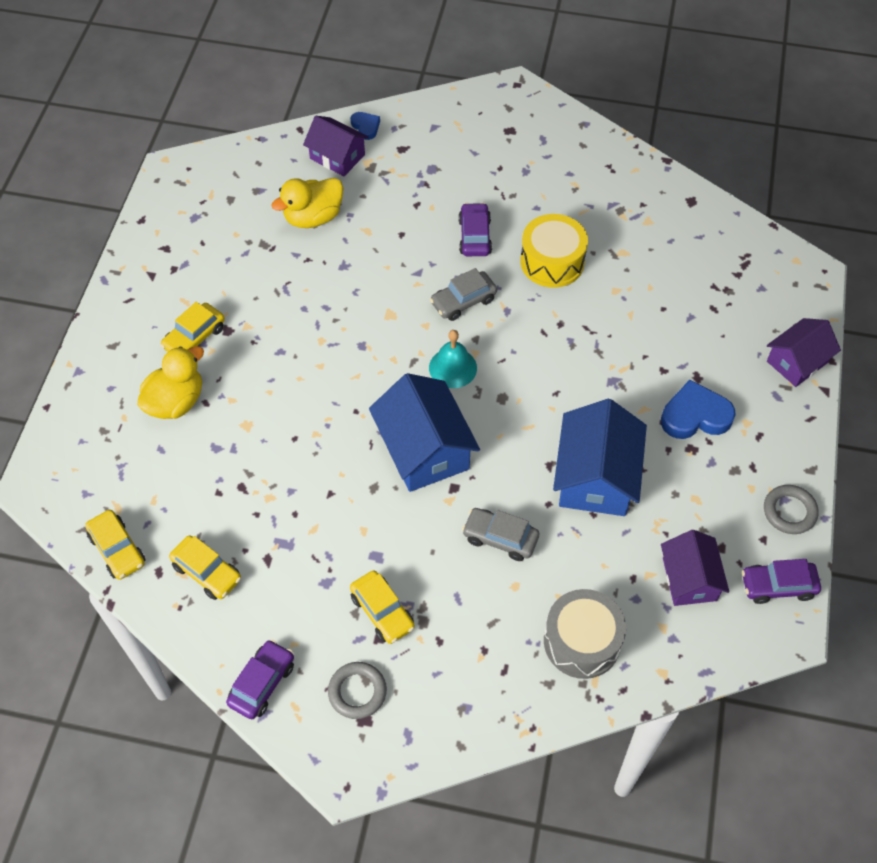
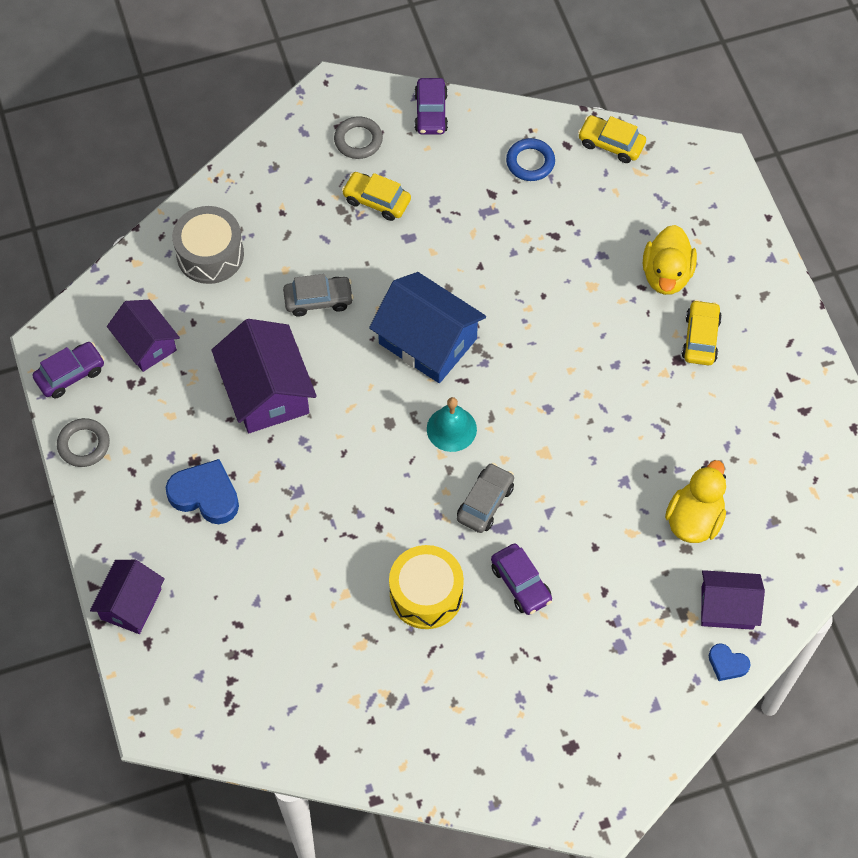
camera: 150 degrees right, 5 degrees up
(207, 572) = (530, 162): yellow car -> blue ring
(596, 477) = (266, 391): blue house -> purple house
(695, 416) = (205, 495): blue heart -> blue heart turned 120 degrees counterclockwise

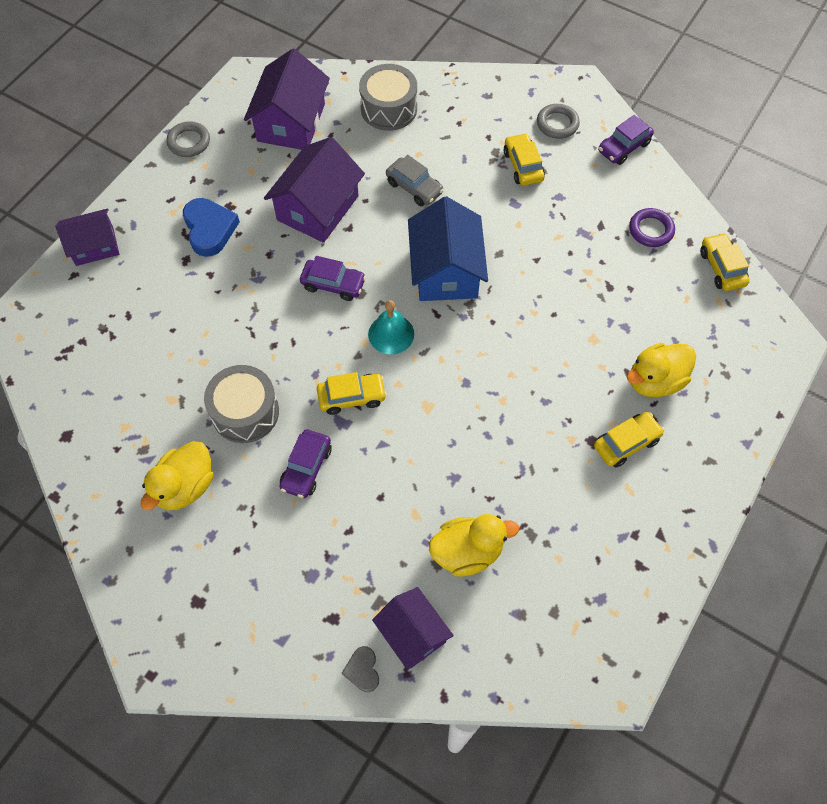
camera: 50 degrees right, 0 degrees up
(70, 374) = (233, 101): purple car -> purple car (333, 284)
(146, 344) = (291, 122): purple house -> purple house, size x1.56
(426, 594) = (245, 412): yellow drum -> grey drum
(457, 689) = (185, 486): none -> yellow duck
(485, 502) = (351, 397): grey car -> yellow car
(530, 162) = (651, 230): blue ring -> purple ring
(727, 664) = (362, 670): blue heart -> grey heart

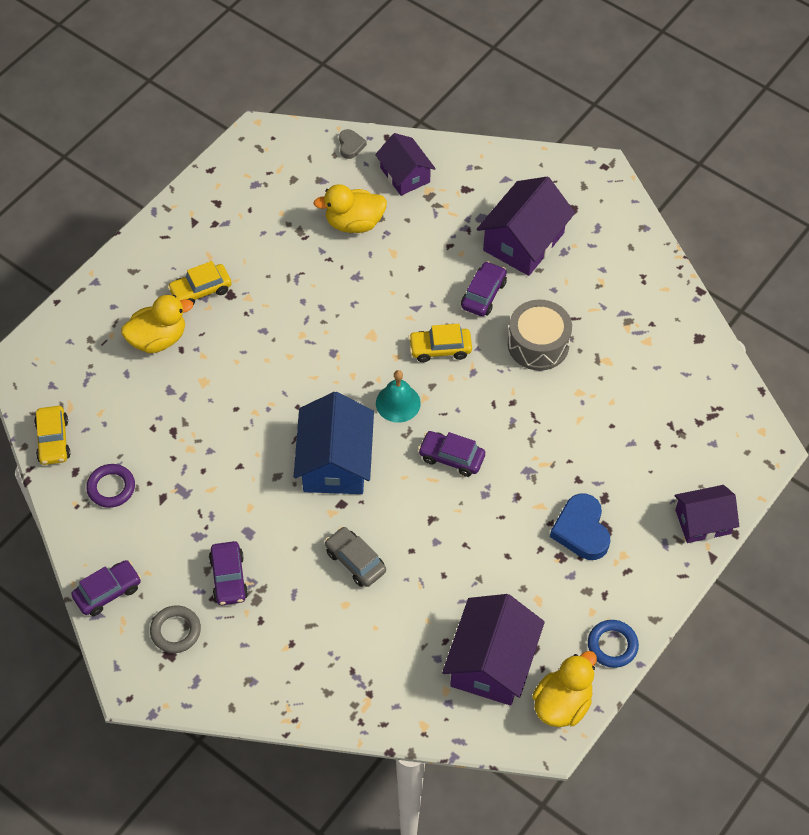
camera: 175 degrees left, 5 degrees down
(185, 486) = (588, 289): yellow duck -> yellow duck (562, 704)
(189, 142) = (612, 645): grey ring -> blue ring
(317, 208) = (464, 545): purple house -> purple house (523, 241)
(362, 670) = (445, 156): grey heart -> grey heart (350, 145)
(389, 108) = (373, 672): grey drum -> none
(523, 166) = (229, 578): yellow car -> purple car

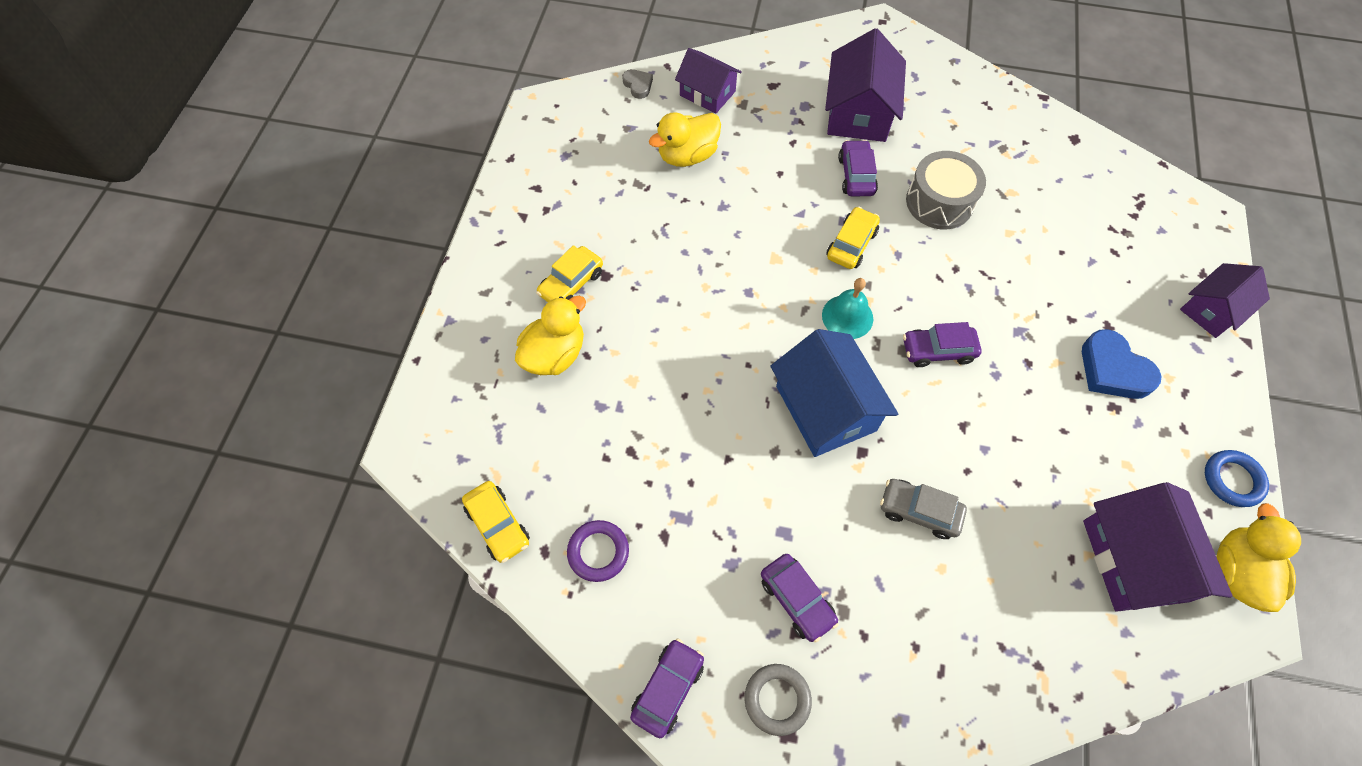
camera: 25 degrees left, 5 degrees up
(440, 349) = (851, 244): yellow car -> yellow car turned 150 degrees clockwise

